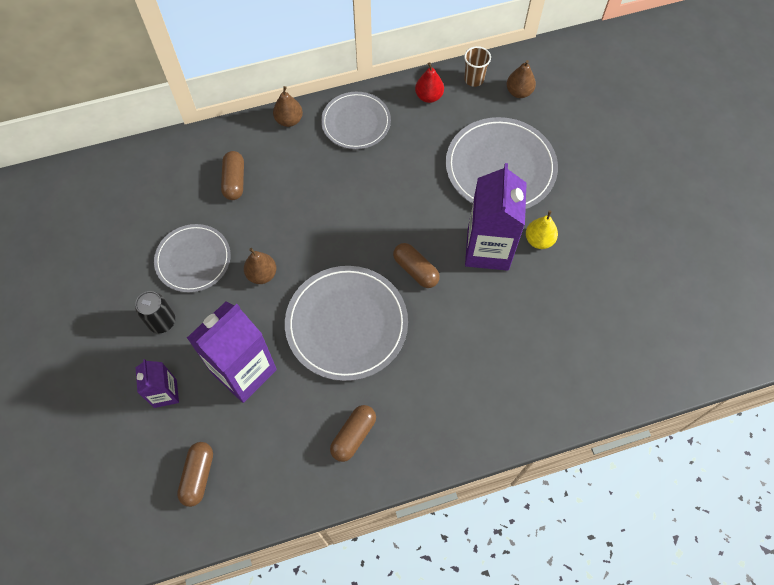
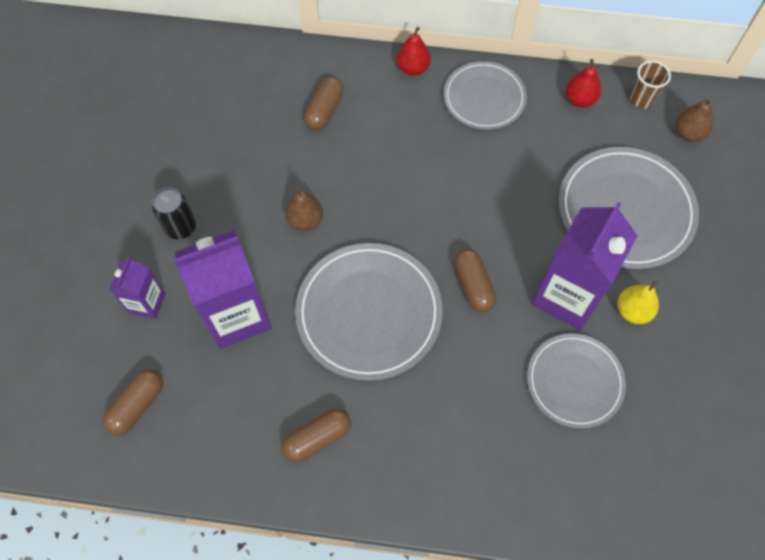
camera: 25 degrees right, 0 degrees up
(193, 259) = (243, 176): grey plate -> grey plate (574, 381)
(289, 120) = (413, 68): brown pear -> red pear

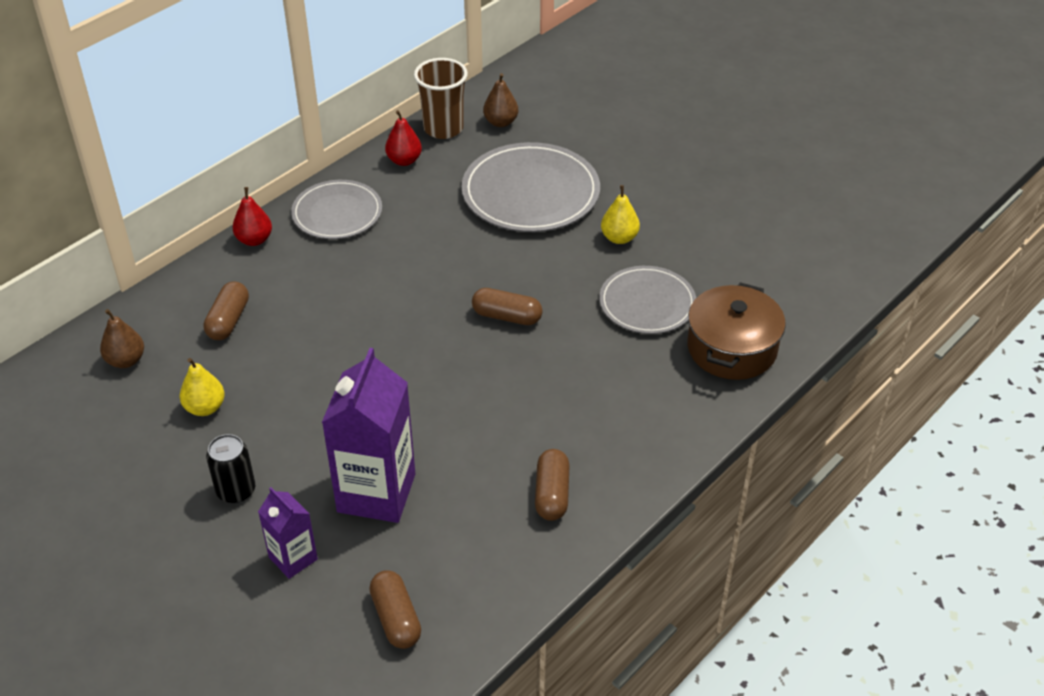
camera: 55 degrees left, 20 degrees down
(237, 156) = (205, 408): none -> yellow pear
(305, 221) = (329, 393): brown pear -> brown pear (126, 360)
(324, 110) = (228, 320): brown capsule -> brown capsule turned 45 degrees clockwise
(369, 312) = (466, 397): grey plate -> none
(567, 296) = (571, 267): purple carton -> none
(578, 484) = (732, 348): none -> brown pot
(641, 100) = (443, 128): brown cup -> brown cup, size x1.60

